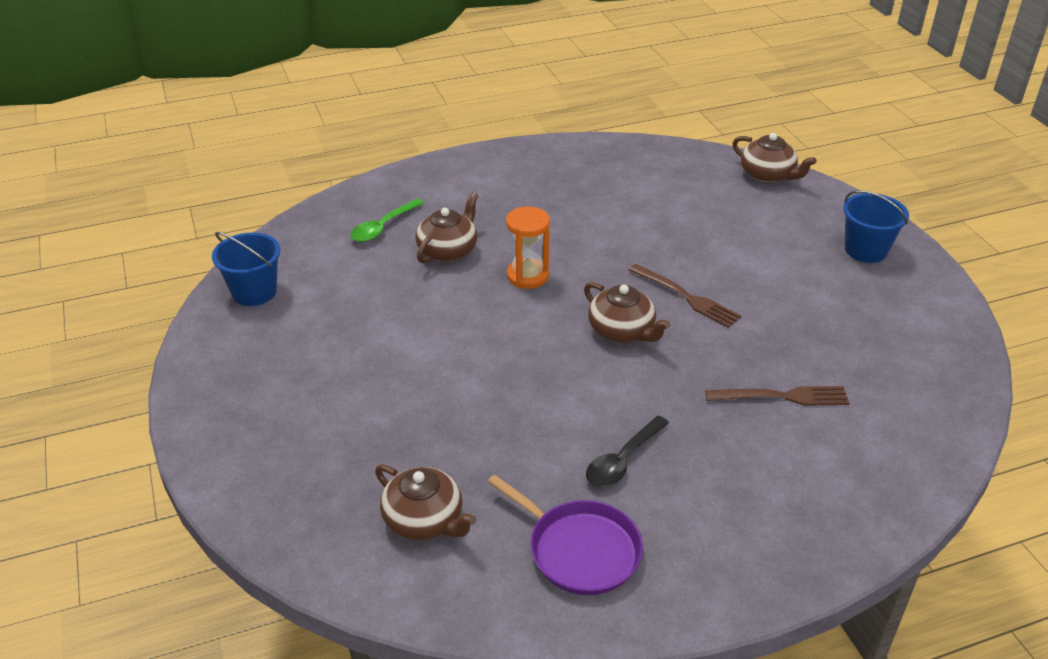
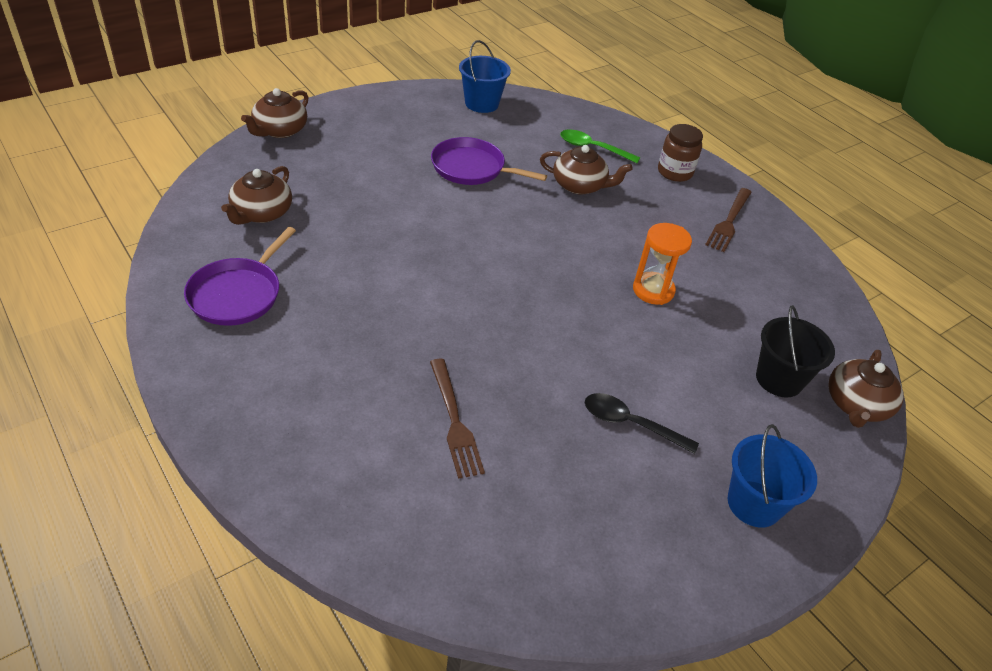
camera: 70 degrees right, 5 degrees up
(389, 322) = (472, 168): none -> purple pan
(445, 184) = (675, 172): none -> brown jar
(527, 276) = (566, 234): orange hourglass -> orange hourglass (653, 290)
(622, 331) = (513, 299): brown teapot -> brown teapot (279, 130)
(622, 460) = (341, 311): black spoon -> black spoon (630, 424)
(687, 297) = (583, 342): brown fork -> brown fork (729, 222)
(739, 203) = (779, 379): none -> black bucket

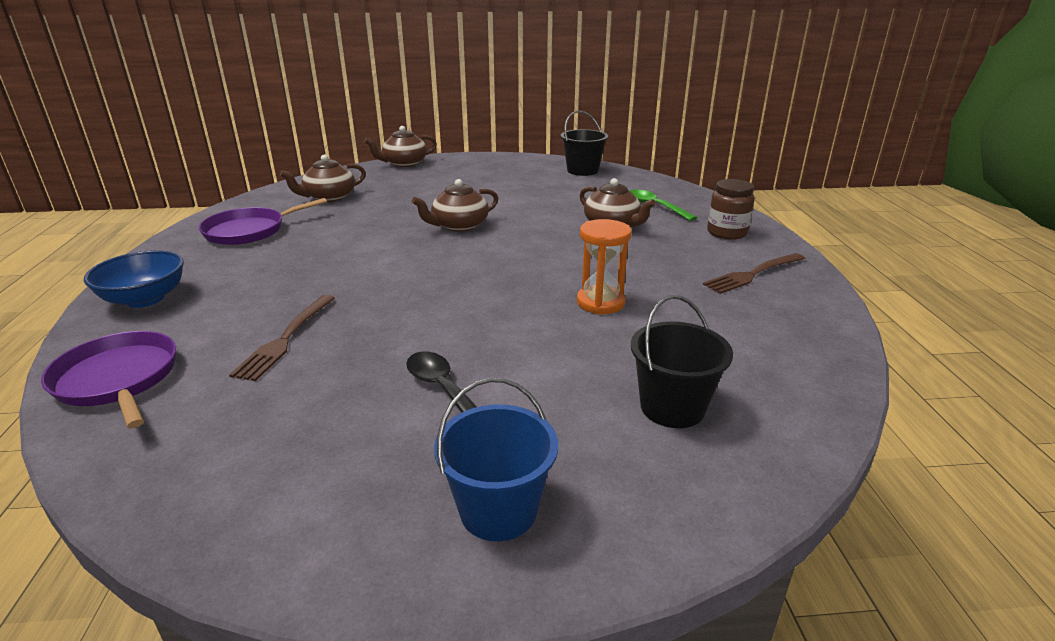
camera: 35 degrees right, 15 degrees down
(257, 425) = (145, 299): none -> blue bowl
(472, 168) = (524, 201): purple pan -> purple pan (118, 379)
(481, 103) = (582, 170): blue bucket -> black bucket
(856, 405) = (762, 464): brown teapot -> brown teapot (459, 225)

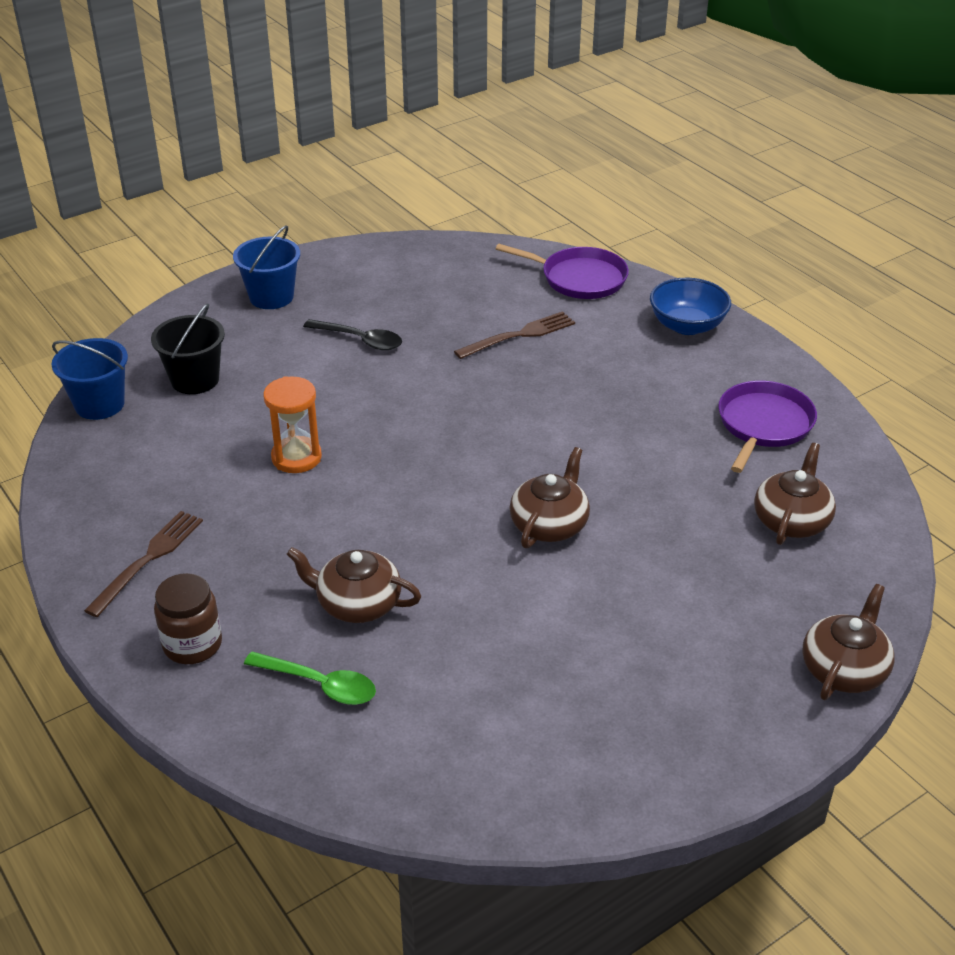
camera: 150 degrees right, 10 degrees up
(285, 339) = (519, 335): brown fork -> brown fork turned 75 degrees clockwise
(582, 170) = (515, 781): black bucket -> none
(803, 414) = (99, 404): none -> blue bucket

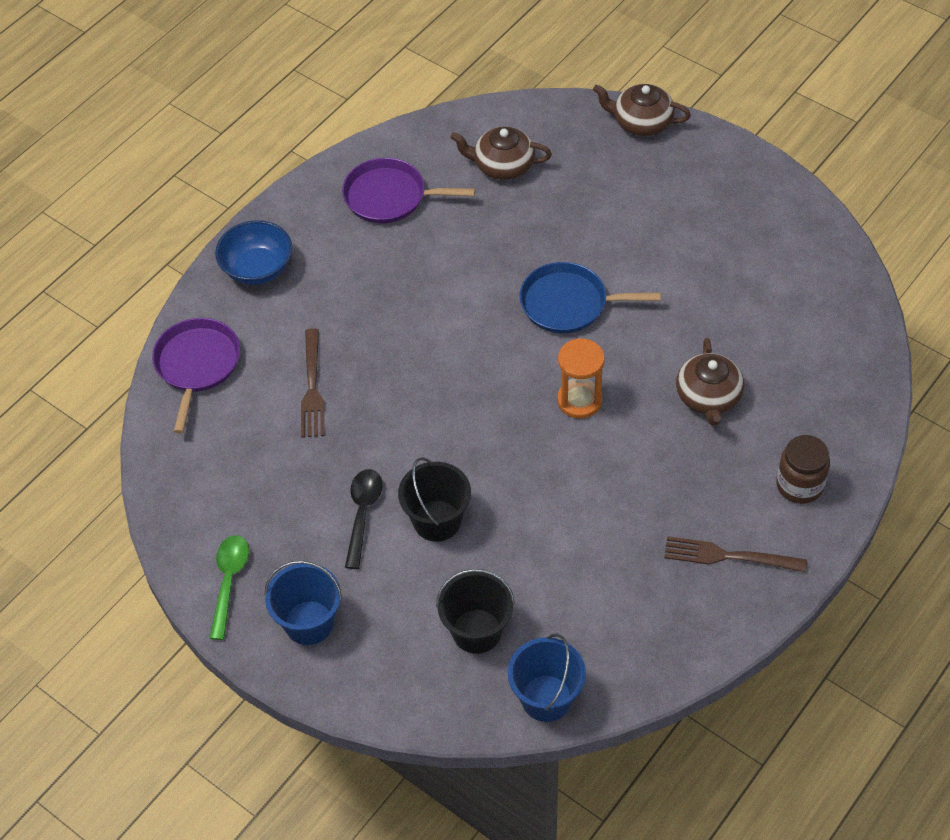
camera: 105 degrees left, 15 degrees up
(296, 457) = (558, 500): orange hourglass -> orange hourglass (579, 400)
(320, 684) = (796, 392): green spoon -> green spoon (229, 581)
(324, 379) = (437, 521): none -> black bucket
(519, 335) = (312, 388): brown fork -> brown fork turned 135 degrees counterclockwise
(549, 524) = (568, 303): brown teapot -> blue pan

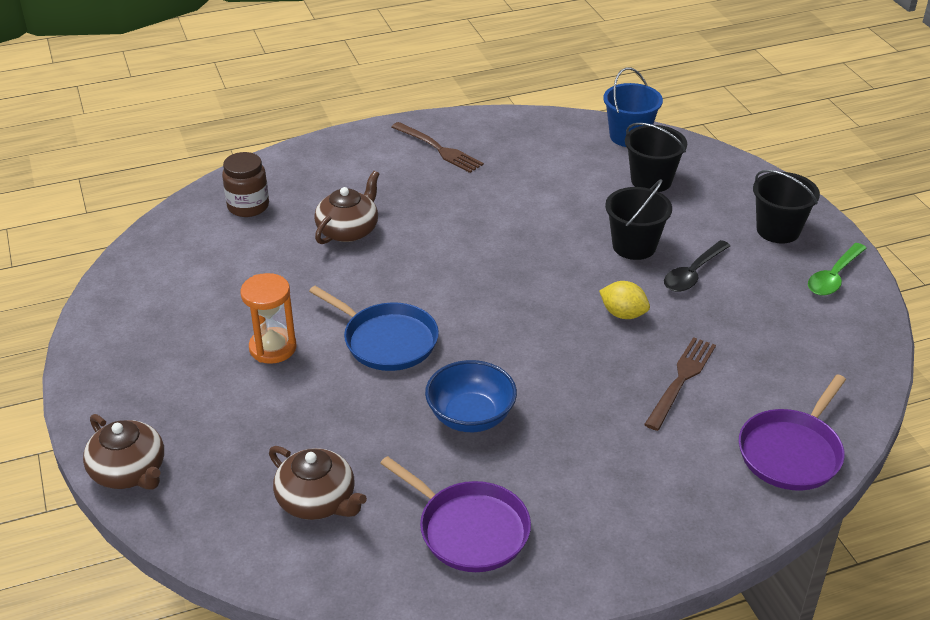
camera: 150 degrees left, 15 degrees down
(257, 268) = (674, 521): blue bowl -> blue bowl (470, 416)
(309, 623) = (778, 230): blue bucket -> black bucket
(398, 431) = (623, 314): none -> yellow lemon
(579, 400) = (450, 270): orange hourglass -> orange hourglass (273, 348)
(799, 485) = (347, 161): brown jar -> brown jar (248, 206)

